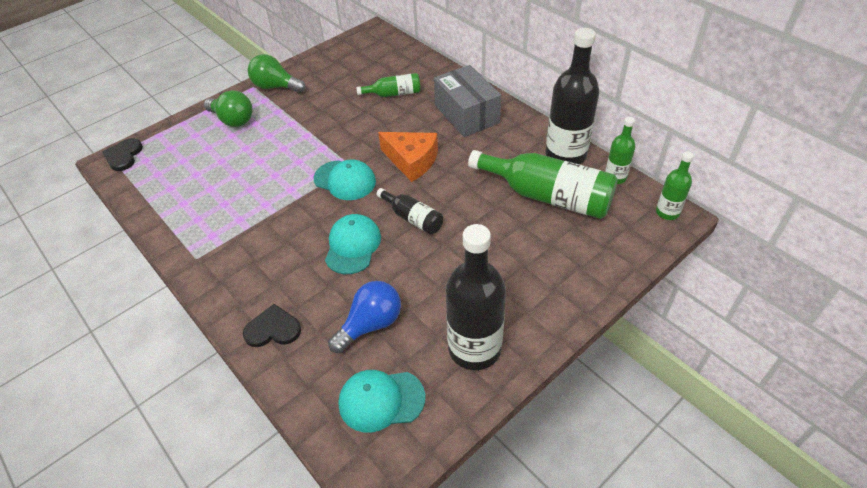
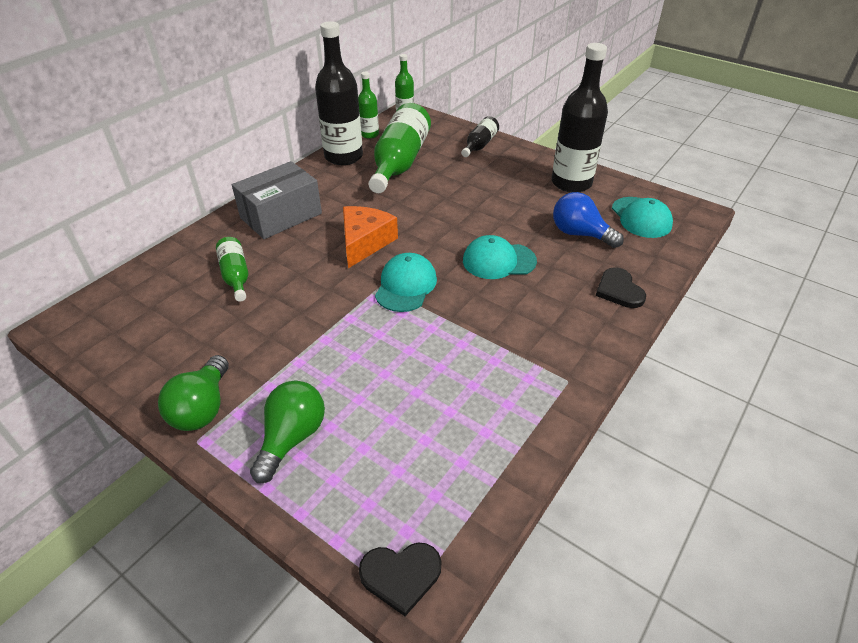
camera: 105 degrees left, 5 degrees down
(413, 218) = (449, 230): black bottle -> black bottle (479, 145)

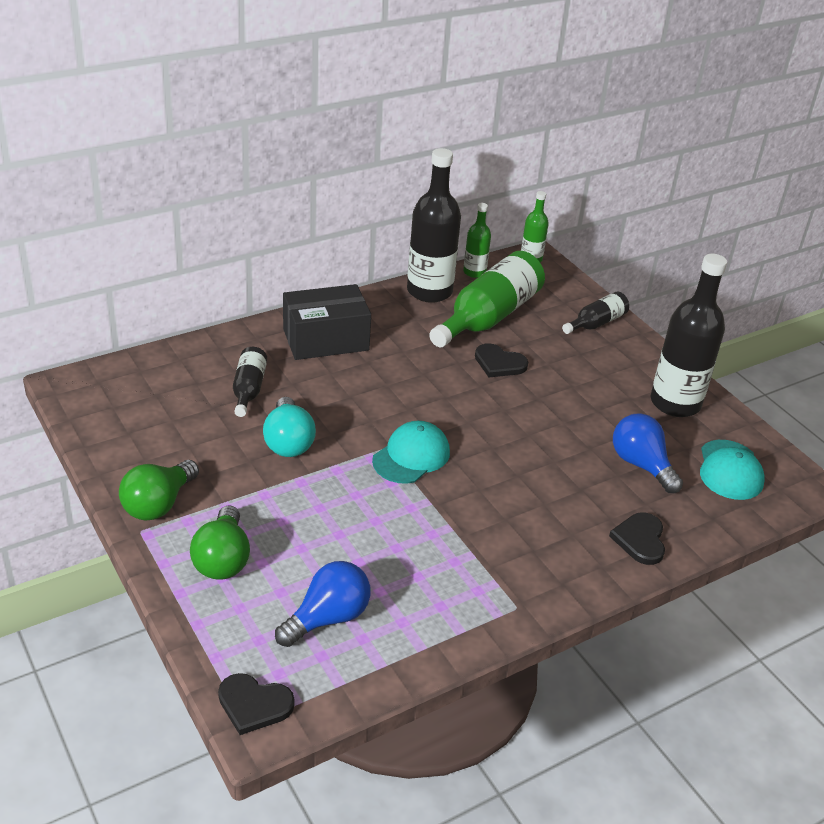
camera: 20 degrees right, 5 degrees down
(236, 276) = (248, 389): green bottle -> black bottle
(281, 216) = (325, 339): grey box -> black box
(292, 438) = (222, 559): green light bulb -> green light bulb turned 135 degrees clockwise
(295, 309) = (288, 442): none -> turquoise light bulb
(365, 242) = (396, 396): orange cheese -> none
(419, 455) = (328, 618): none -> blue light bulb
(429, 193) = (499, 363): none -> black heart
(498, 261) = (527, 463): turquoise cap -> none

